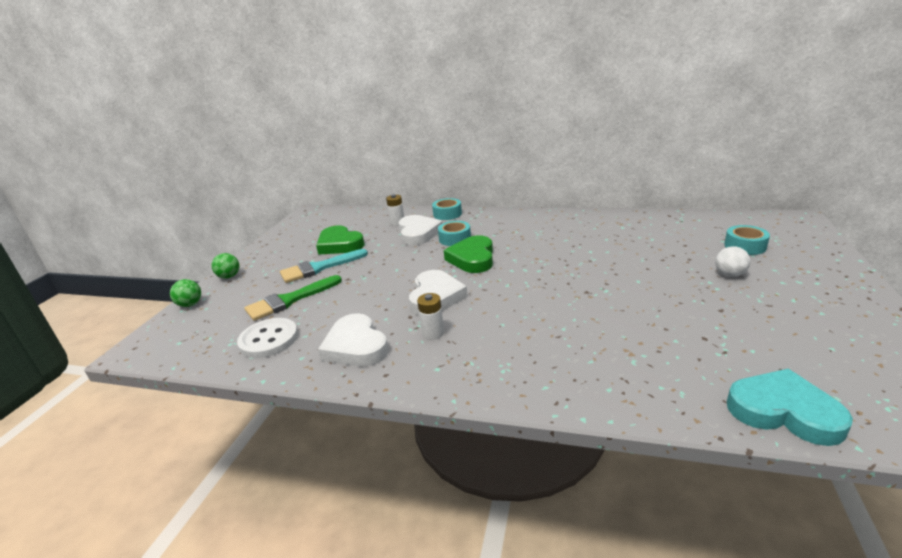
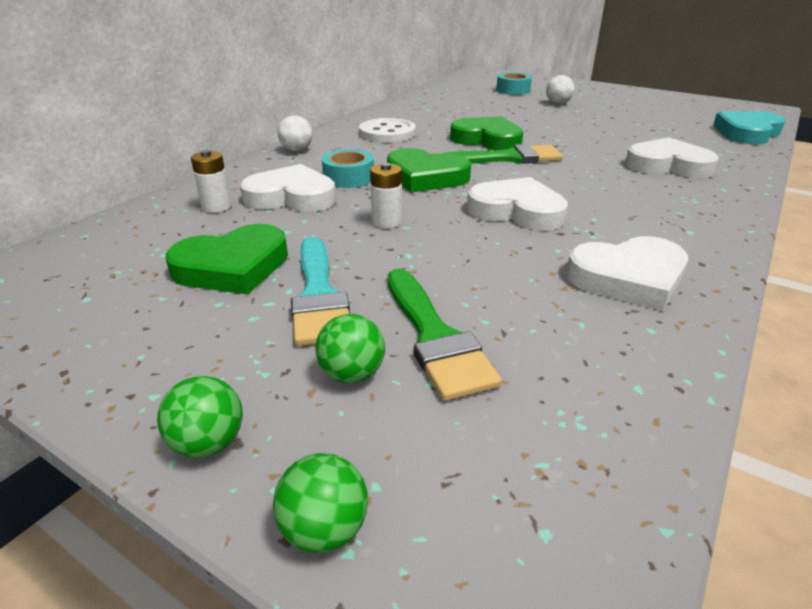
camera: 75 degrees left, 5 degrees up
(264, 289) = (352, 374): none -> green ball
(269, 339) = (582, 366): white button -> white button (387, 133)
(433, 333) = (610, 224): white battery -> white battery (387, 222)
(447, 214) = (249, 170): turquoise tape -> none
(487, 215) = (297, 150): none -> white ball
(534, 277) = (507, 158): none -> green brush
(569, 263) = (487, 140): none -> green heart
(585, 352) = (668, 165): none -> white heart

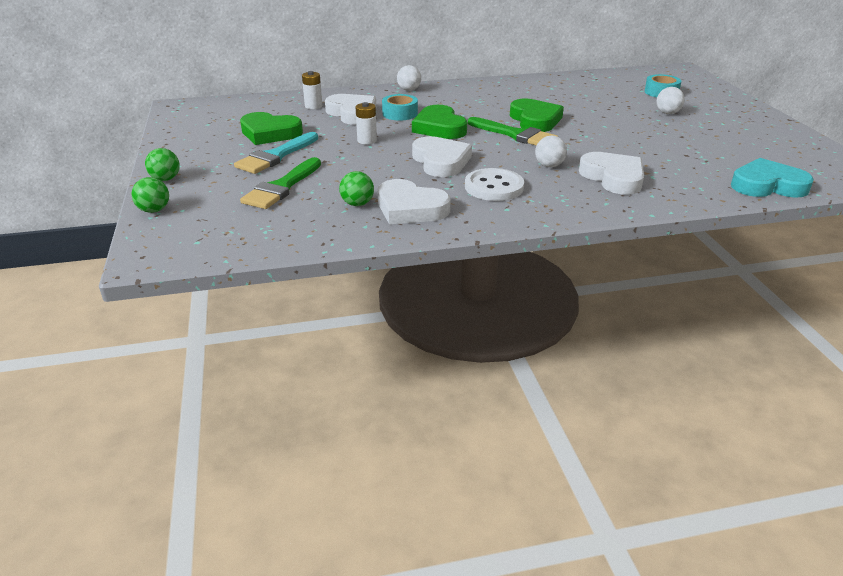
camera: 45 degrees right, 0 degrees up
(352, 374) = (233, 183): green ball -> green ball (357, 204)
(387, 133) = (483, 96): white button -> white button (494, 187)
(604, 175) = (549, 165): none -> white ball

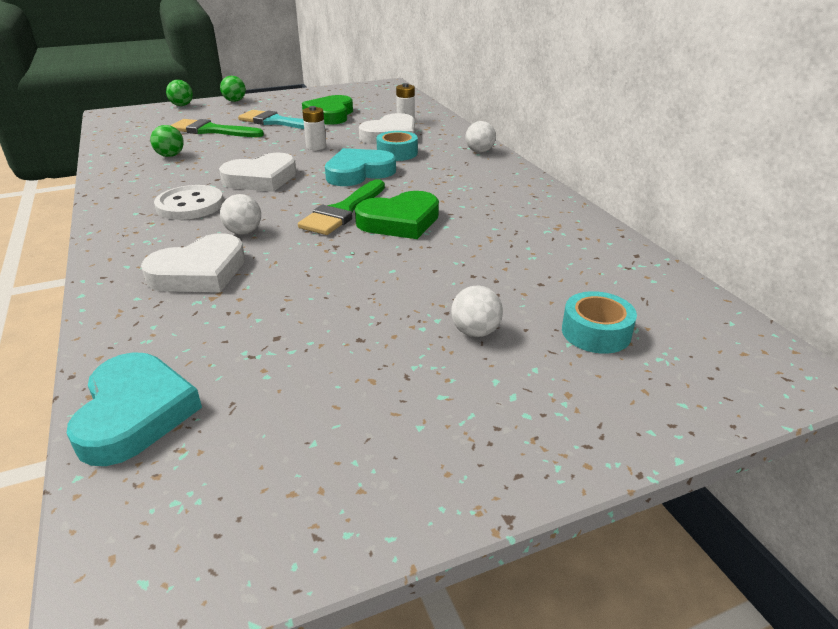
camera: 80 degrees right, 0 degrees up
(410, 208) = (153, 174): white heart -> none
(439, 127) = (359, 172): green heart -> turquoise heart

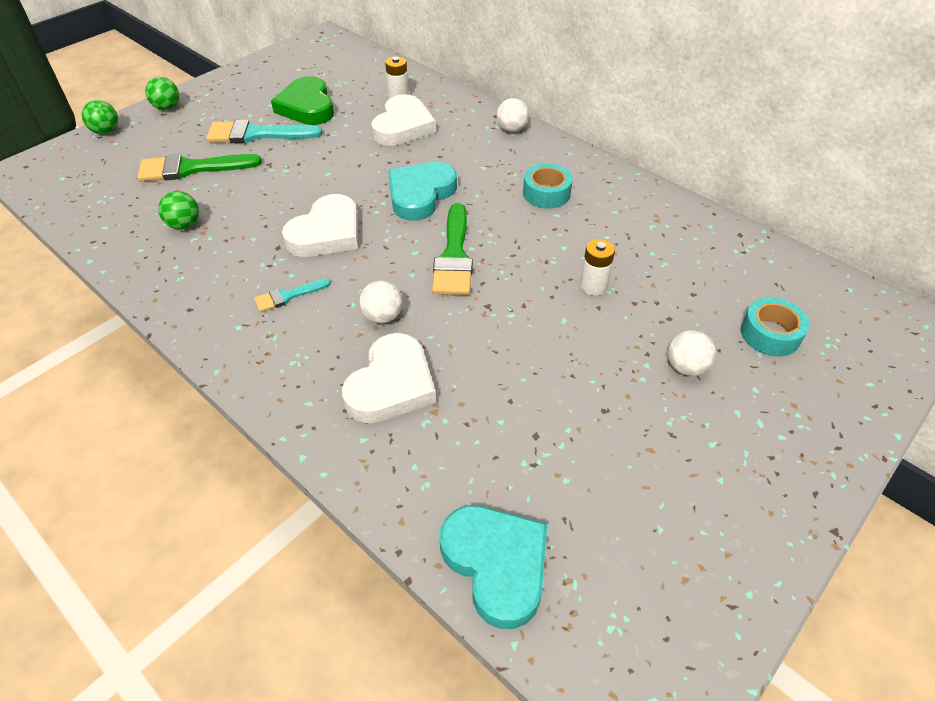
camera: 25 degrees left, 15 degrees up
(190, 205) = (288, 296): white button -> turquoise brush
(316, 147) = (339, 165): white battery -> white battery (593, 286)
(397, 153) = (433, 153): turquoise tape -> turquoise tape (546, 193)
(400, 221) = (518, 254): green heart -> none

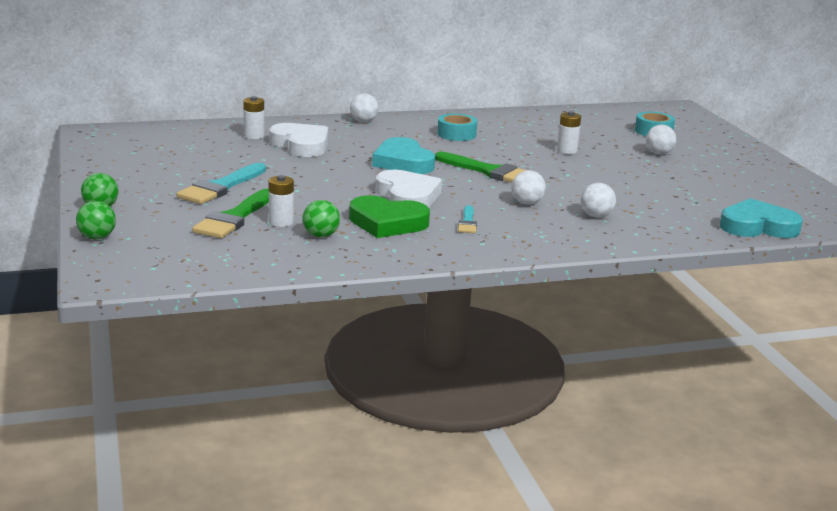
camera: 60 degrees left, 25 degrees down
(200, 193) = (281, 222): none -> white battery
(307, 107) = (209, 163): green heart -> green heart (387, 223)
(391, 385) = (596, 216): white heart -> white ball

